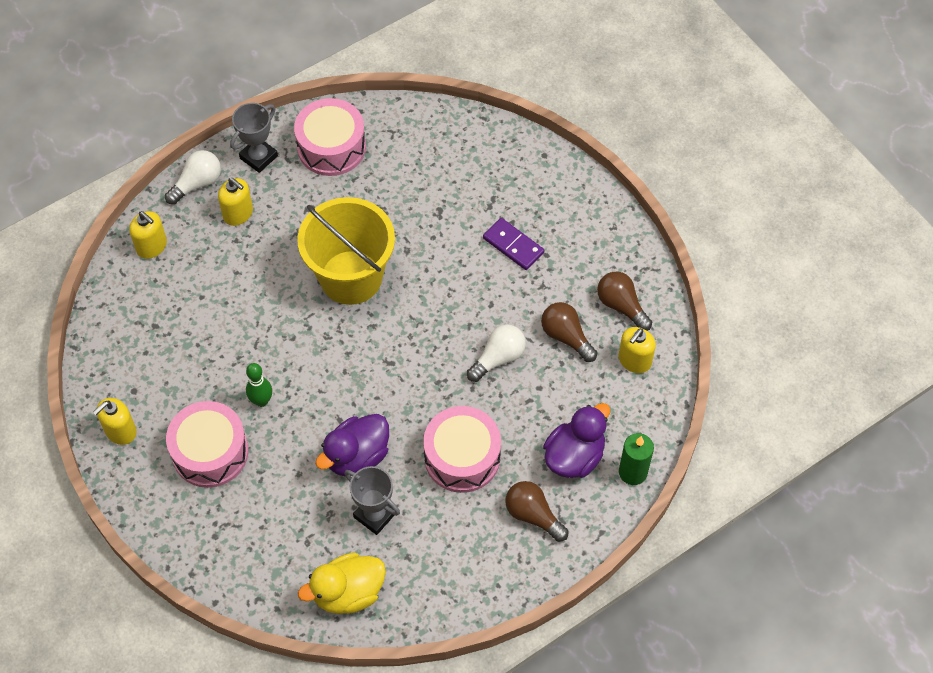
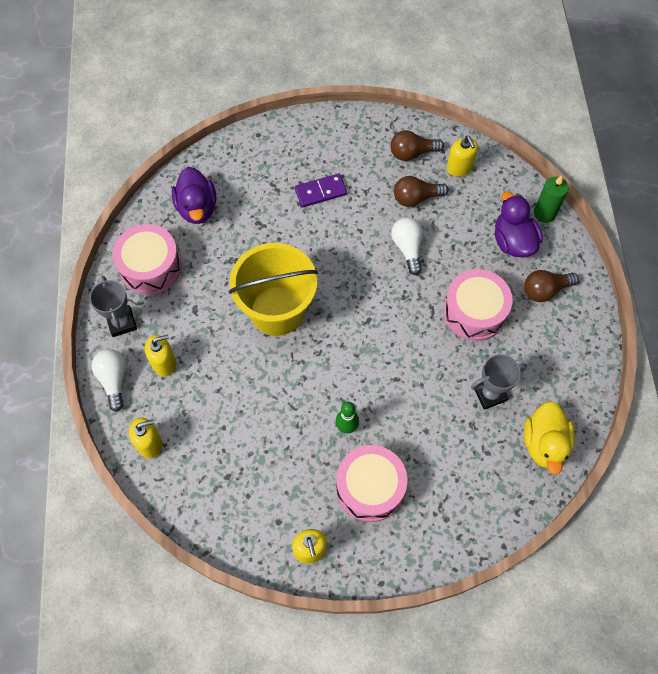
camera: 60 degrees left, 5 degrees up
(357, 456) = (434, 382): purple duck -> purple duck (197, 208)

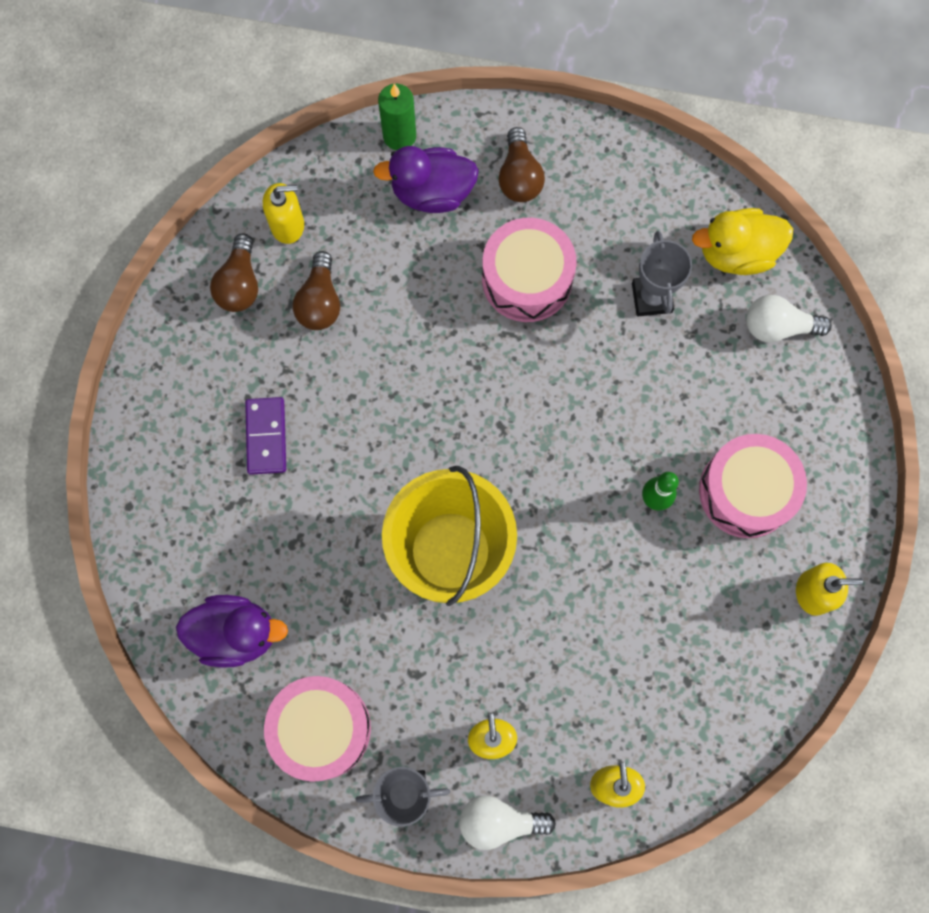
camera: 75 degrees left, 10 degrees up
(407, 248) = (400, 338): white light bulb -> white light bulb (778, 327)
(544, 444) = (736, 253): yellow duck -> yellow duck turned 150 degrees clockwise

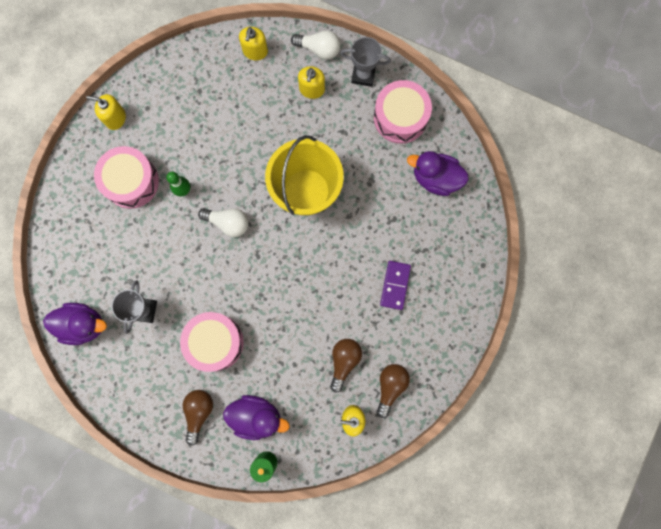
camera: 165 degrees left, 5 degrees up
(736, 253) = (83, 324): yellow duck -> purple duck
(778, 327) = (76, 272): white light bulb -> white light bulb (228, 223)

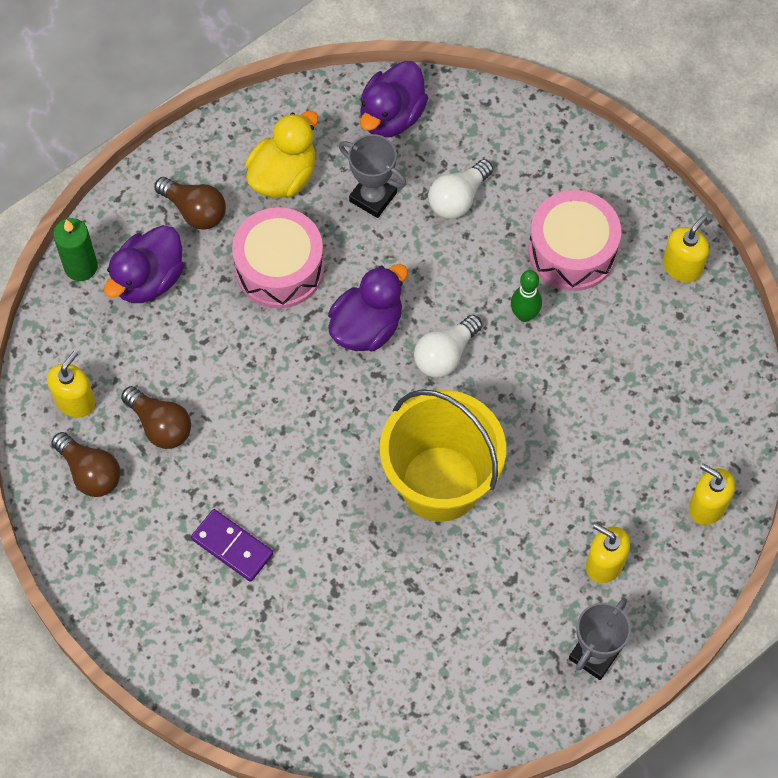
camera: 115 degrees right, 15 degrees down
(152, 370) = (283, 176): none -> yellow duck
(319, 49) = (669, 605): white light bulb -> white light bulb (458, 198)
(400, 117) = (495, 679): pink drum -> none
(435, 178) = (368, 686): purple duck -> purple duck (367, 326)

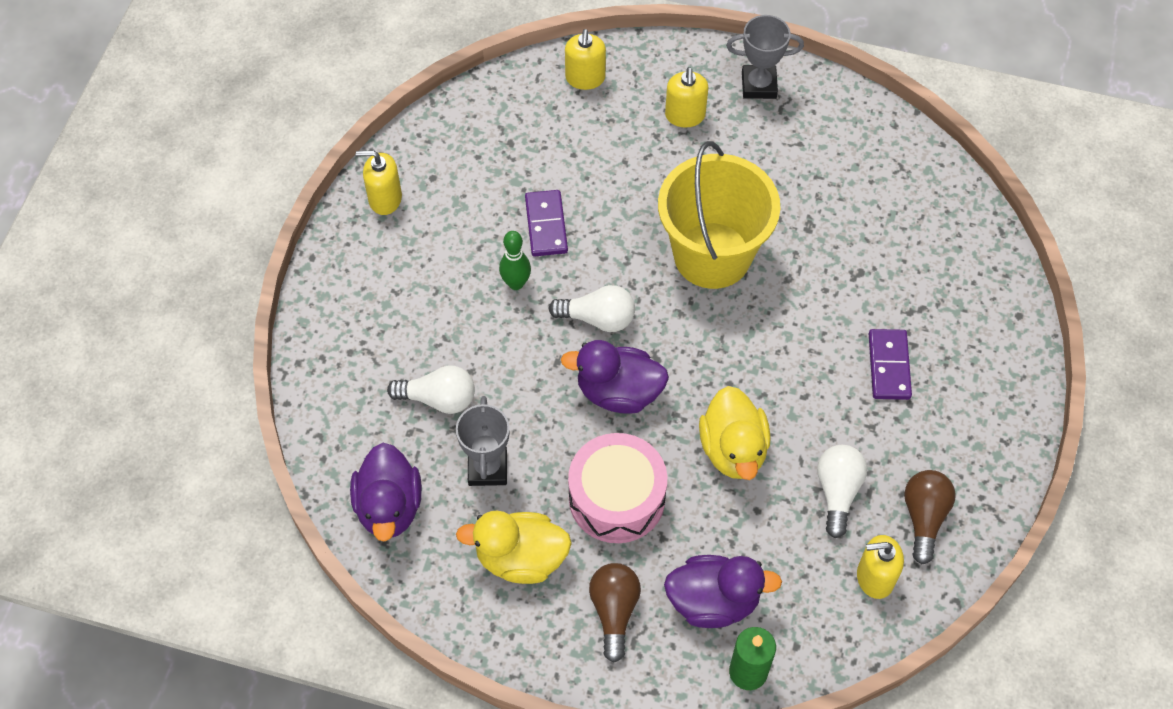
camera: 125 degrees left, 5 degrees down
(160, 425) = (837, 492): brown light bulb -> white light bulb
(254, 376) = (733, 449): none -> yellow duck
(391, 116) = (389, 507): purple duck -> purple duck turned 90 degrees clockwise
(566, 373) = (546, 225): none -> purple domino
(572, 251) = (428, 283): pink drum -> none

